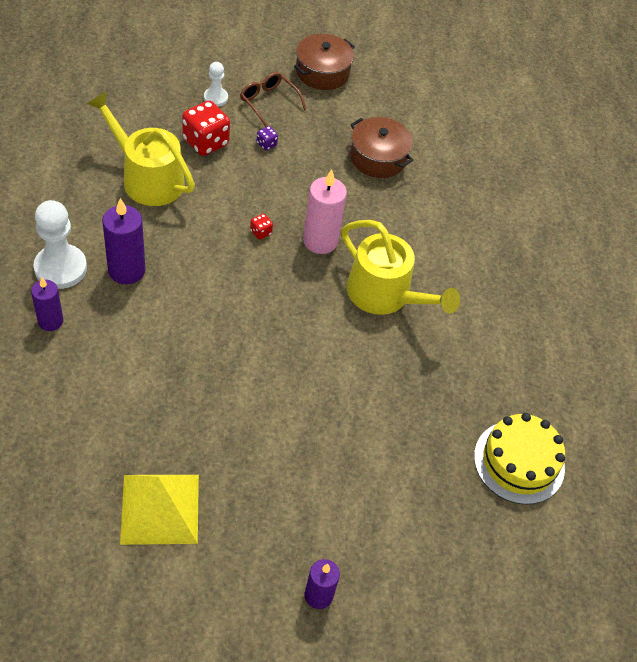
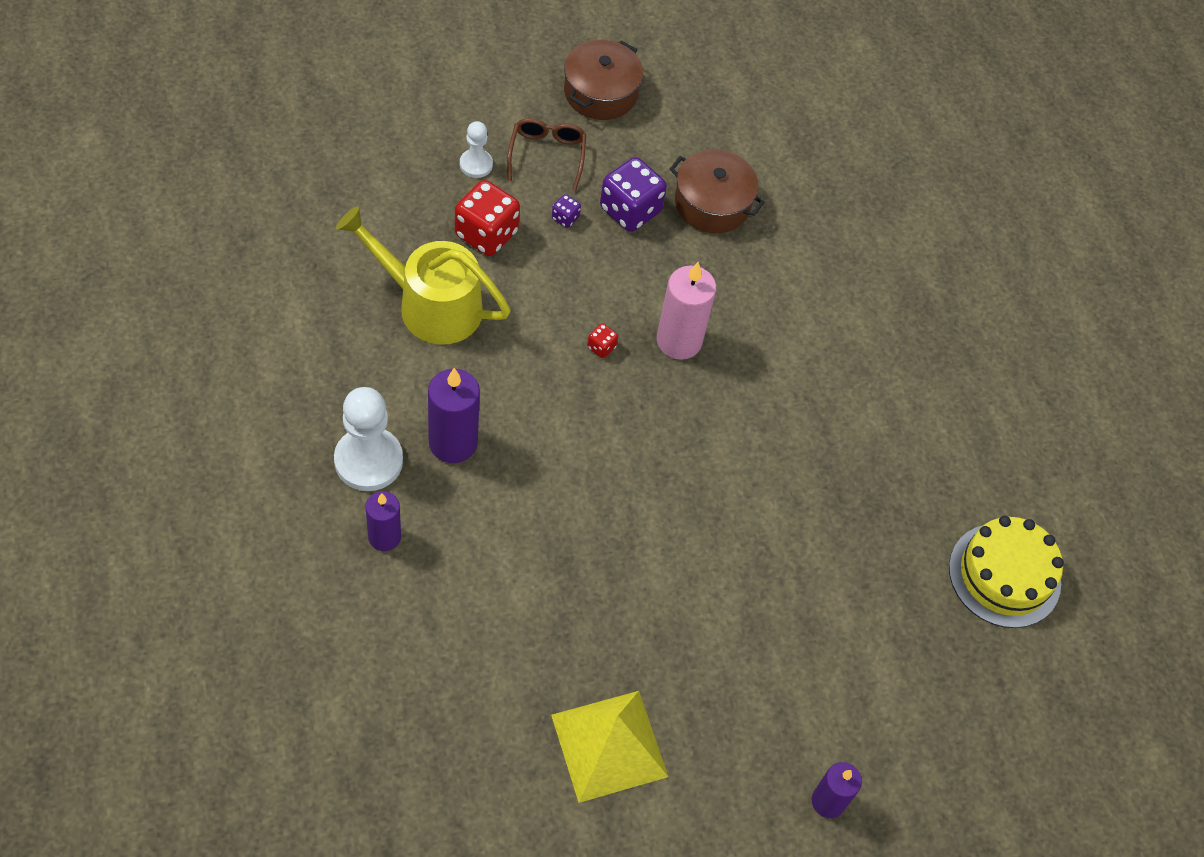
camera: 15 degrees left, 5 degrees up
(268, 102) = (547, 155): brown glasses -> brown glasses turned 60 degrees clockwise
(316, 149) = (630, 210): none -> purple dice
(384, 295) = (781, 396): yellow watering can -> none

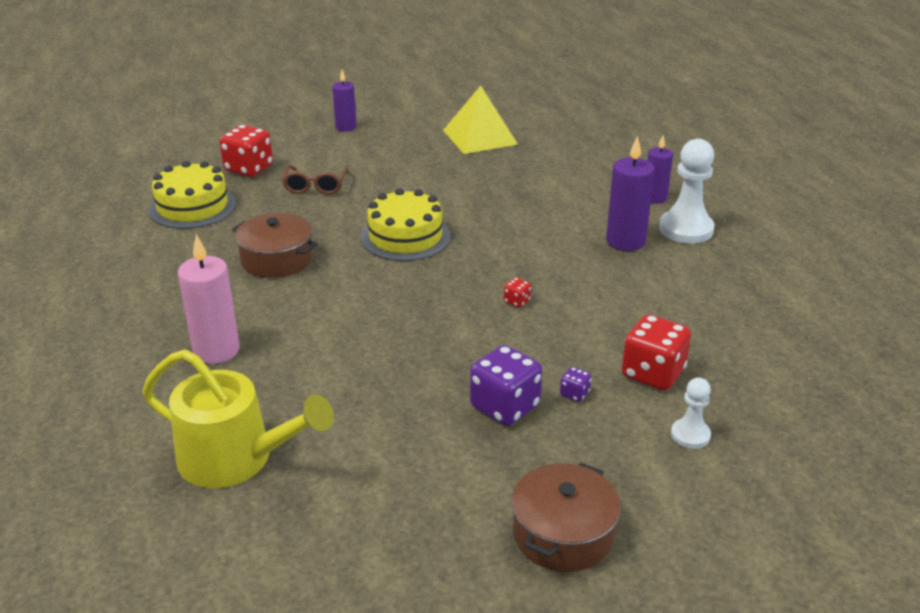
camera: 175 degrees left, 25 degrees down
(430, 305) = (682, 317): yellow watering can -> yellow watering can (235, 459)
(547, 155) = (612, 452): brown glasses -> brown glasses (315, 186)
(679, 341) = (445, 310): pink candle -> pink candle (216, 350)
(712, 203) = (412, 421): brown pot -> brown pot (277, 259)
(723, 479) = (405, 237): none -> yellow cake
(954, 673) = (249, 169): none -> red dice

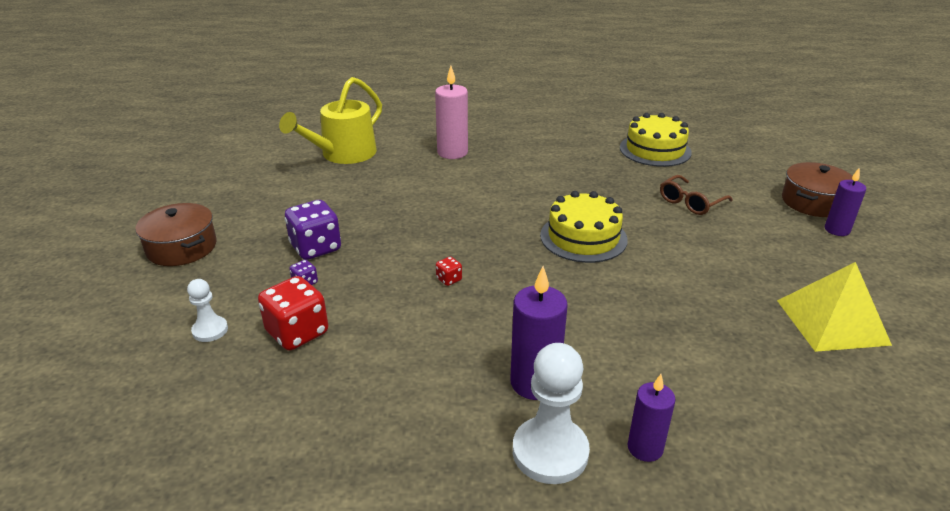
camera: 105 degrees right, 0 degrees up
(249, 169) = (726, 174): red dice -> none
(277, 259) = (561, 177): brown pot -> brown pot (813, 202)
(315, 186) = (690, 202): brown glasses -> brown glasses turned 60 degrees counterclockwise

